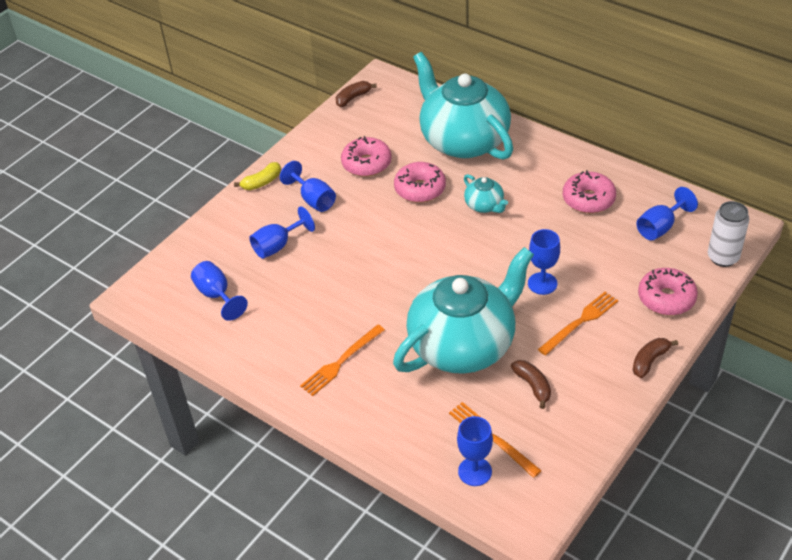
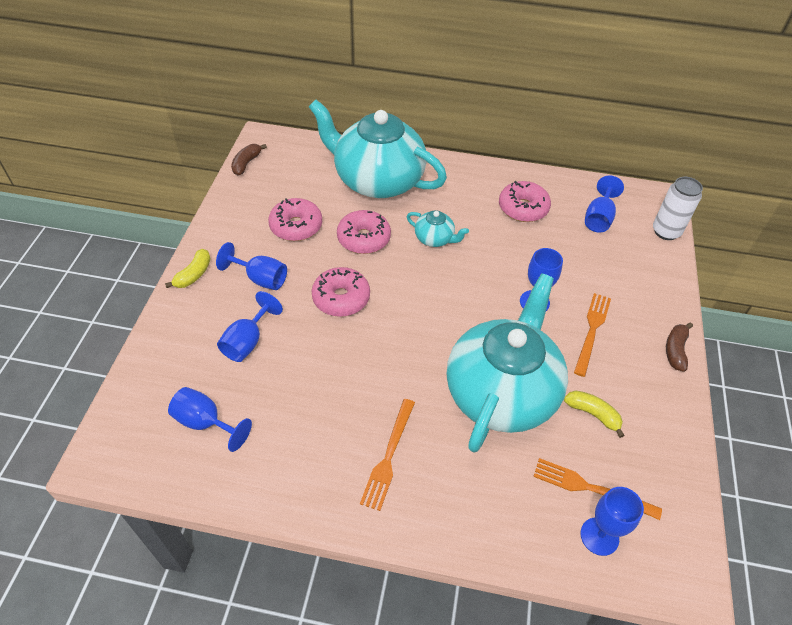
camera: 30 degrees left, 5 degrees up
(533, 386) = (593, 414): brown banana -> yellow banana
(666, 298) = (648, 283): pink donut -> pink donut (341, 298)

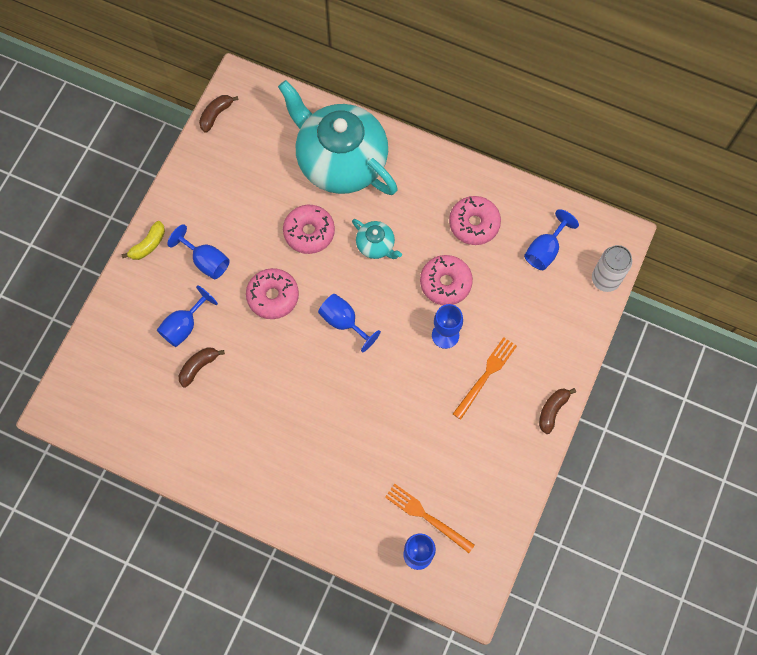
camera: 15 degrees right, 20 degrees up
(205, 422) = (139, 396): blue goblet -> blue goblet (344, 322)
(272, 379) = (199, 367): none -> brown banana
(296, 226) = (249, 205): pink donut -> pink donut (445, 283)
(388, 456) = (276, 455): orange fork -> none
(501, 392) = (385, 418): turquoise teapot -> none
(593, 414) = (454, 455): yellow banana -> none

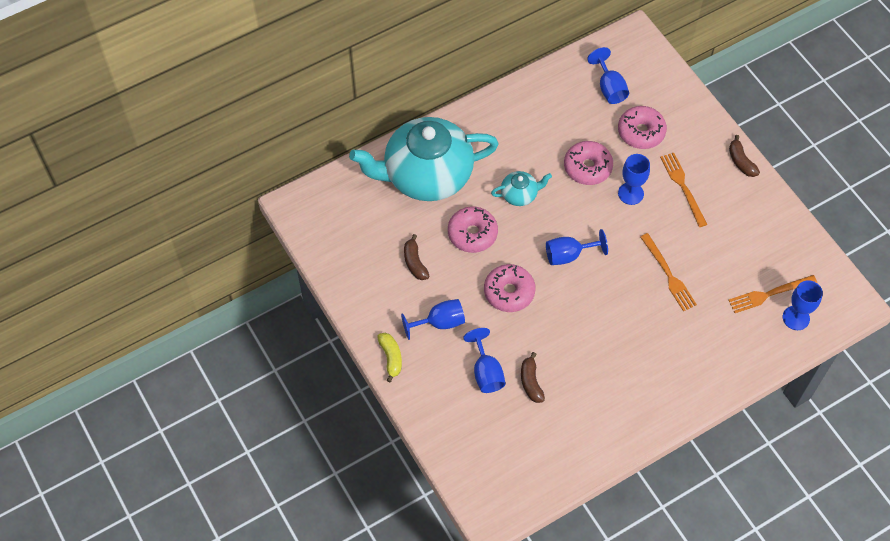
camera: 55 degrees left, 10 degrees down
(216, 115) = (311, 238): brown banana -> brown banana (415, 262)
(384, 416) = (668, 274): none -> orange fork
(474, 224) = (552, 119): pink donut -> pink donut (641, 132)
(605, 279) = (661, 65): white can -> none

